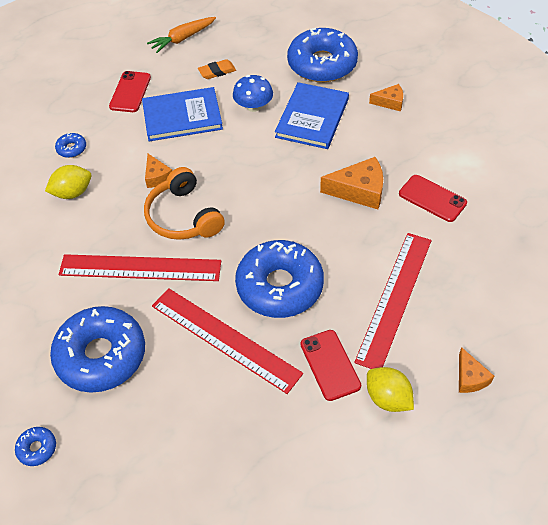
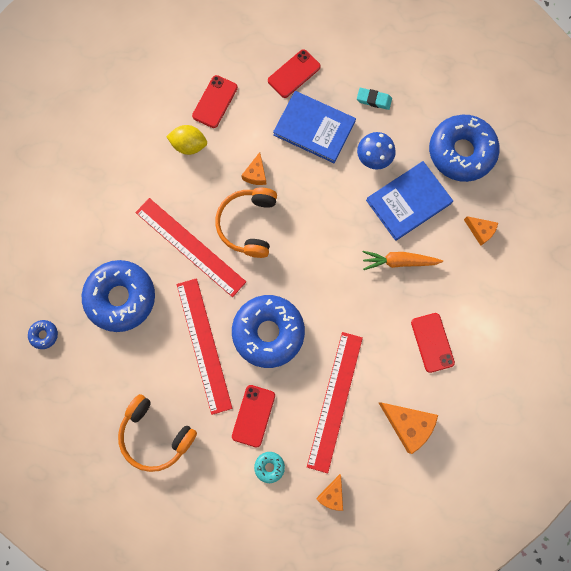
camera: 35 degrees right, 25 degrees up
(71, 149) = (215, 102): blue donut -> red phone
(182, 39) = (373, 43): orange carrot -> orange carrot (399, 261)
(217, 71) = (374, 100): orange eraser -> turquoise eraser
(244, 456) = (155, 435): none -> orange headphones
(359, 191) = (386, 295): orange cheese -> orange cheese (408, 424)
(388, 398) = (269, 466): yellow lemon -> turquoise donut
(394, 298) = (335, 401): red ruler -> red ruler turned 45 degrees counterclockwise

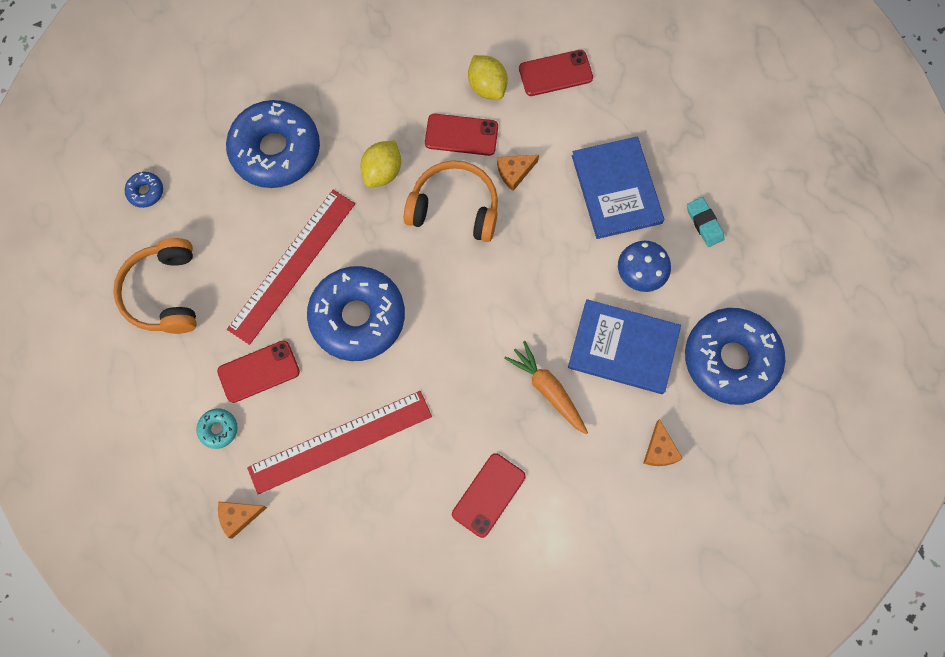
camera: 50 degrees right, 5 degrees down
(44, 335) = (181, 112): blue donut -> blue donut (145, 192)
(190, 247) = (382, 172): red ruler -> yellow lemon
(248, 224) = (454, 208): orange headphones -> orange headphones turned 45 degrees clockwise
(294, 74) = (657, 123): red phone -> red phone (461, 135)
(408, 424) = (377, 538): orange cheese -> none

